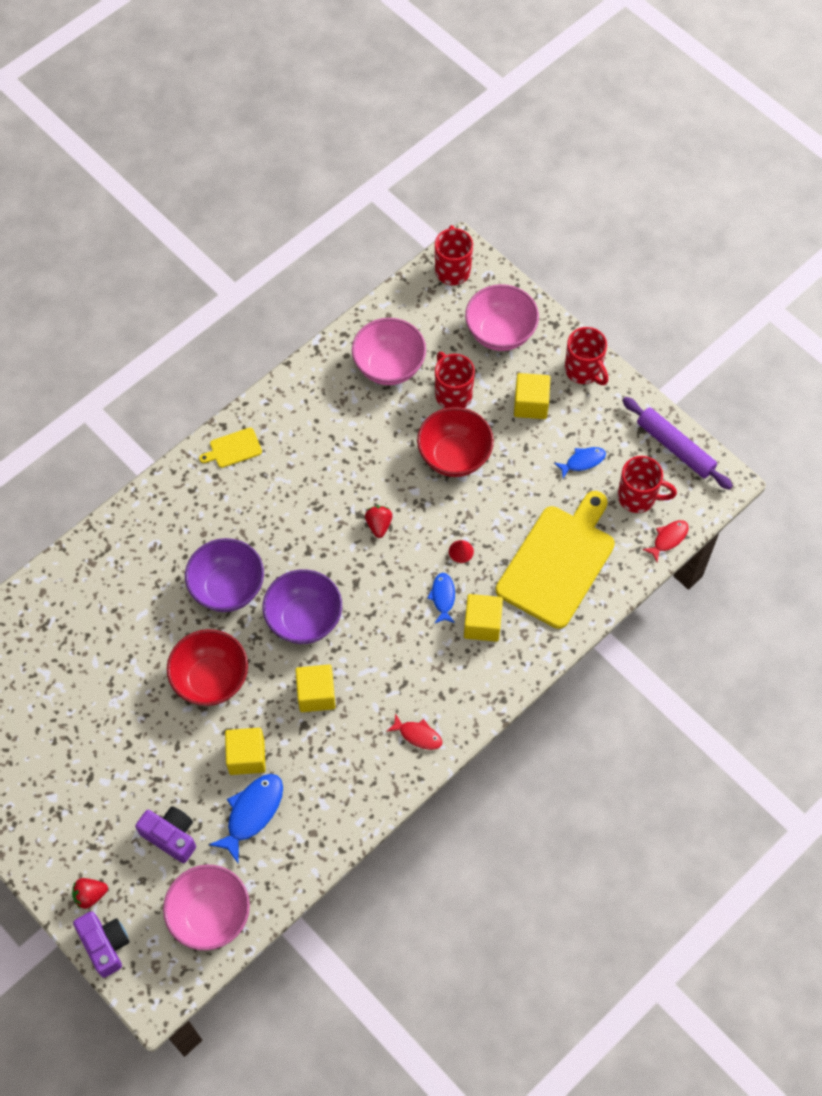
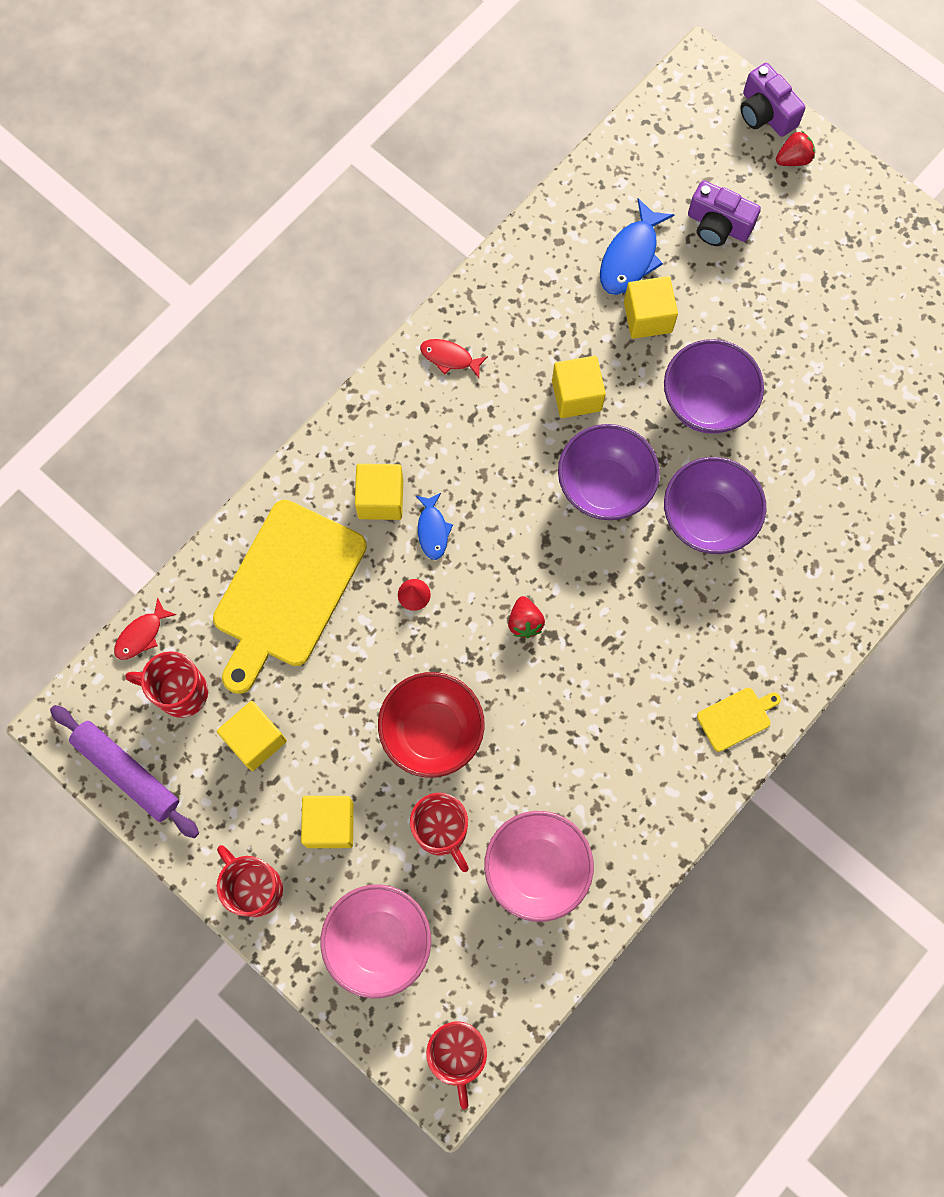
camera: 175 degrees right, 10 degrees up
(210, 915) = (658, 150): pink bowl -> none
(211, 679) = (706, 403): red bowl -> purple bowl
(583, 461) = (255, 739): blue fish -> yellow cube

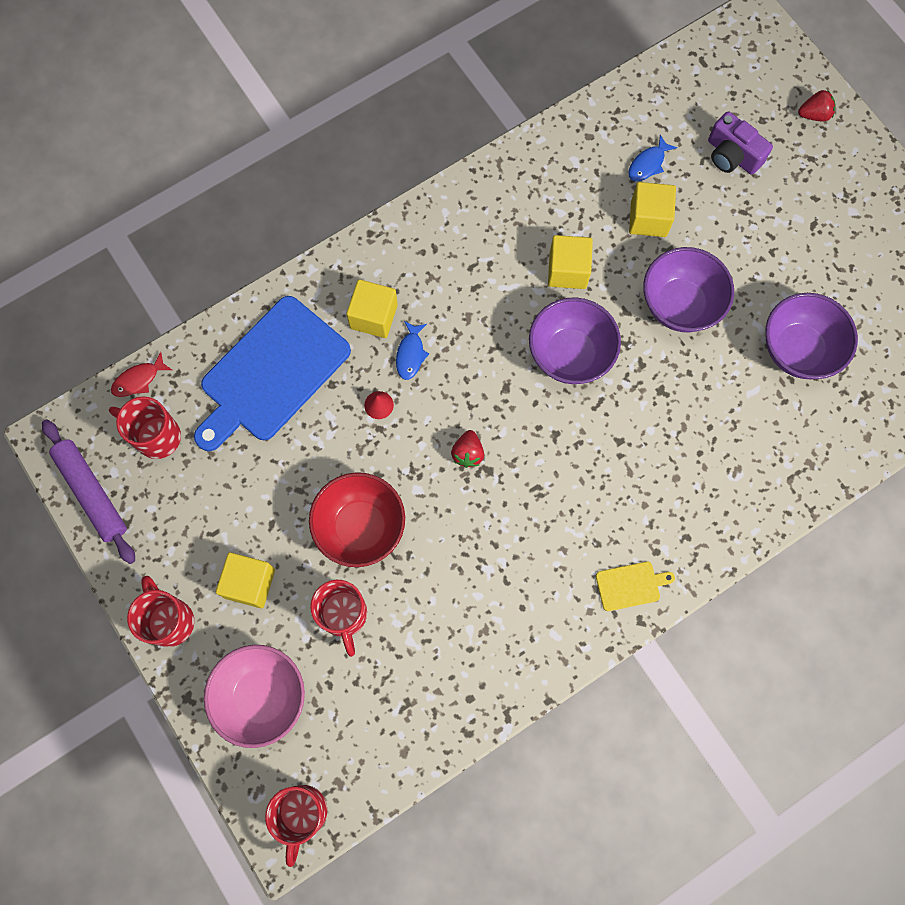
camera: 15 degrees right, 0 degrees up
(255, 739) = (208, 493): yellow cube -> none
(287, 589) = (272, 373): yellow cutting board -> blue cutting board
(449, 358) = (467, 212): red fish -> none
(536, 869) = (417, 671): pink bowl -> none
(630, 257) = (648, 164): blue fish -> blue fish, size x0.61
(707, 519) = (653, 405): purple bowl -> purple bowl (798, 350)
(765, 113) = (800, 70): purple camera -> none

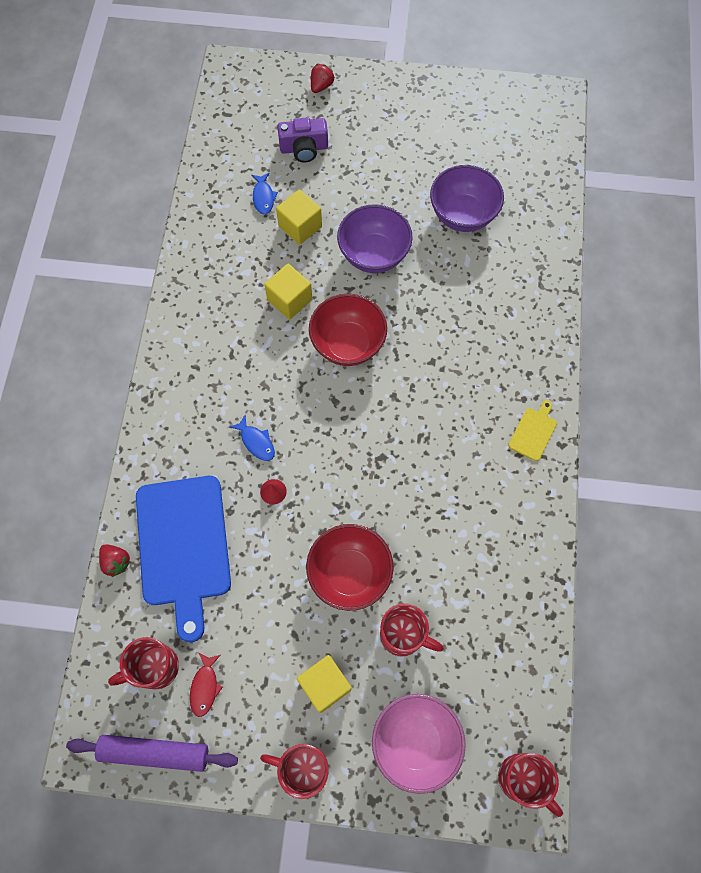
camera: 50 degrees left, 5 degrees down
(139, 380) = (99, 647): red fish -> red fish (205, 687)
(373, 316) = (207, 444): yellow cube -> none
(468, 453) = (358, 461): red strawberry -> red strawberry (116, 562)
(570, 354) = (348, 344): purple bowl -> red bowl

